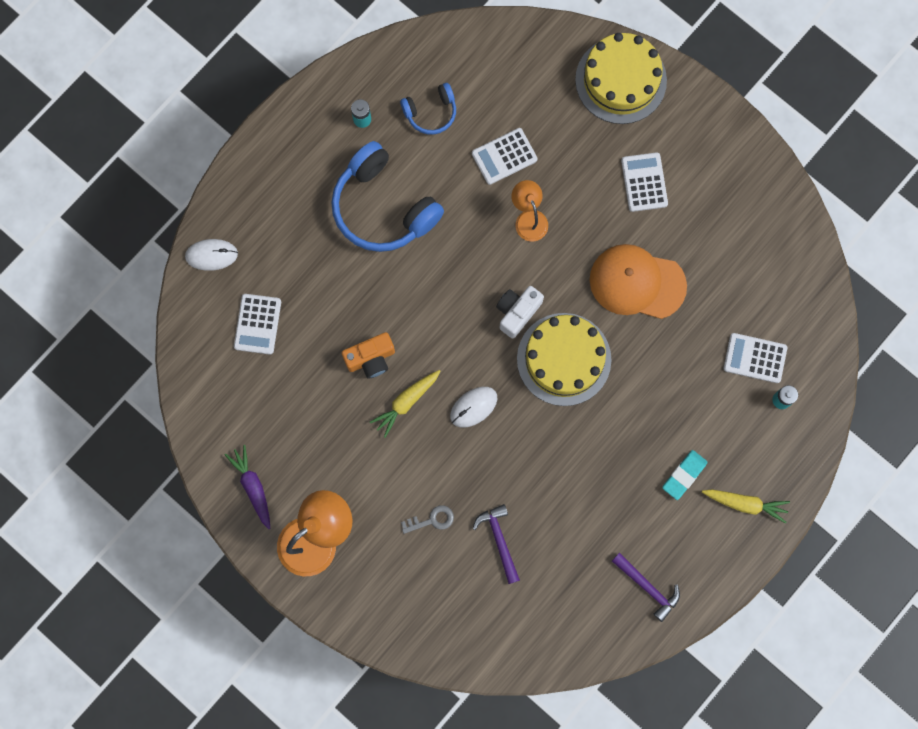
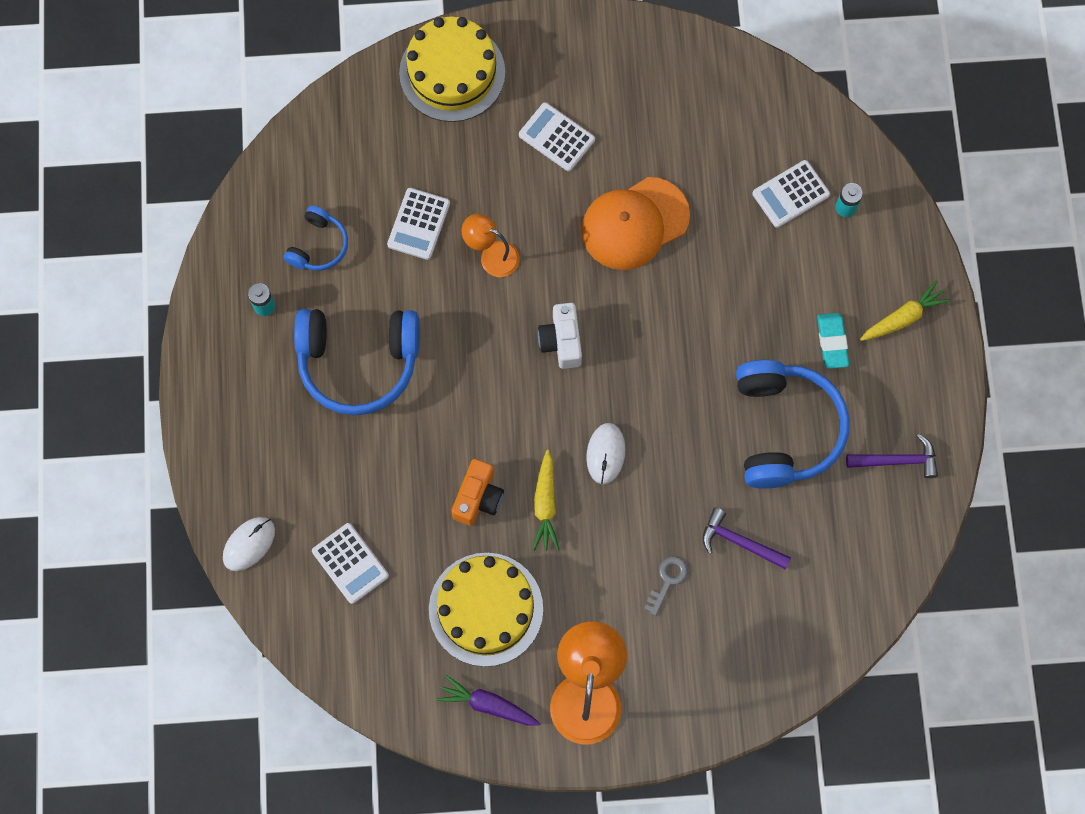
camera: 45 degrees left, 5 degrees down
(564, 359) = (639, 342): yellow cake -> yellow cake (486, 609)
(598, 499) = (784, 429): none -> blue headphones

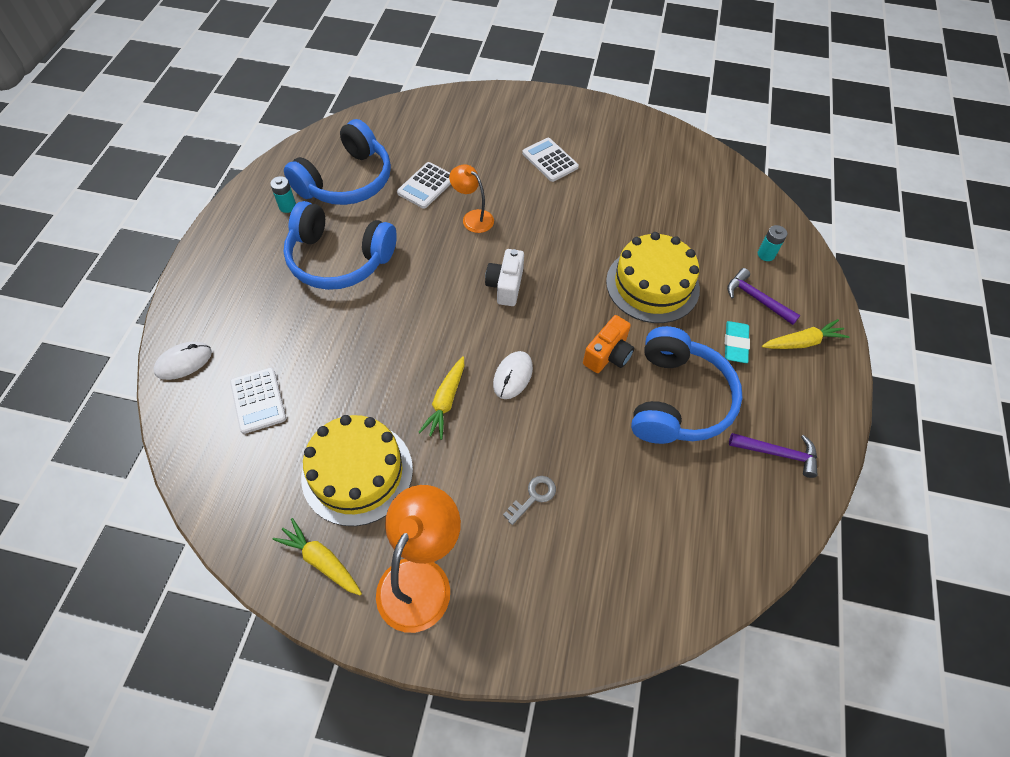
camera: 15 degrees right, 15 degrees down
(318, 245) = (346, 181): blue headphones -> blue headphones, size x1.93
(452, 72) = (488, 109): yellow cake -> yellow cake (652, 285)
(478, 498) = (390, 380): orange camera -> orange camera (608, 355)
(488, 705) = (322, 561): purple carrot -> yellow carrot
(634, 224) = (591, 224): orange cap -> none
(739, 542) = (611, 482): purple hammer -> purple hammer (756, 299)
(790, 194) = (722, 235): white calculator -> none

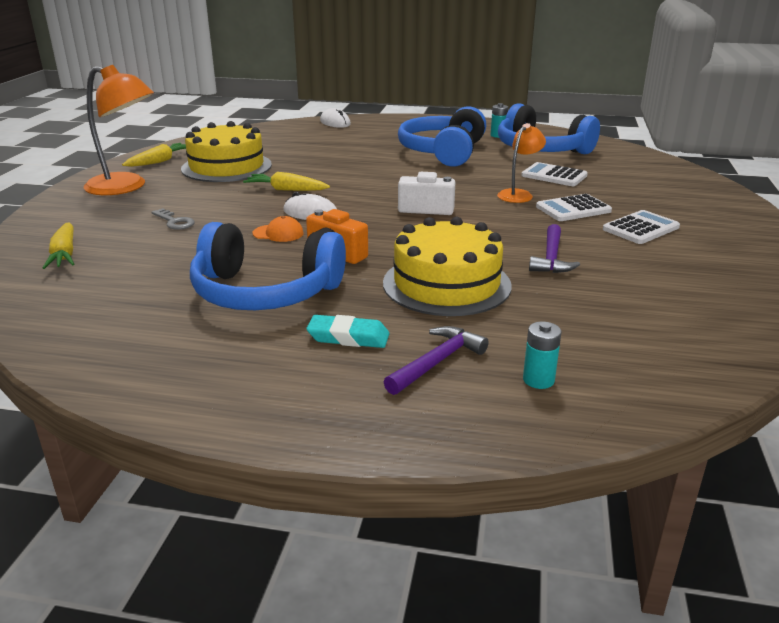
camera: 90 degrees right, 30 degrees down
(258, 400) = (299, 140): white calculator -> white calculator (573, 209)
(562, 399) = (278, 233): none -> orange cap
(778, 453) = (163, 356): purple hammer -> purple hammer (551, 258)
(802, 342) = (352, 397): yellow carrot -> yellow carrot (64, 254)

